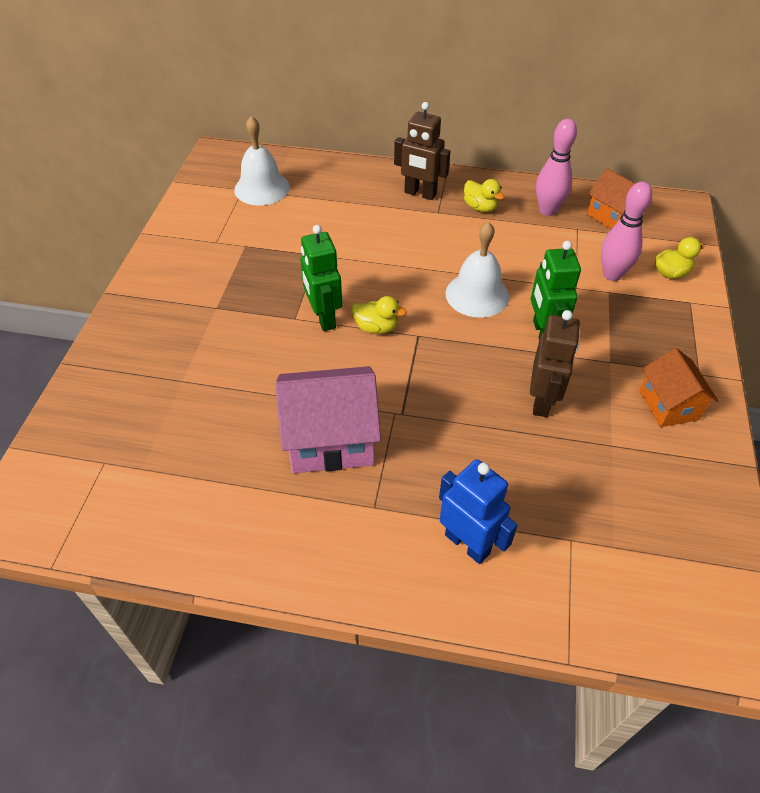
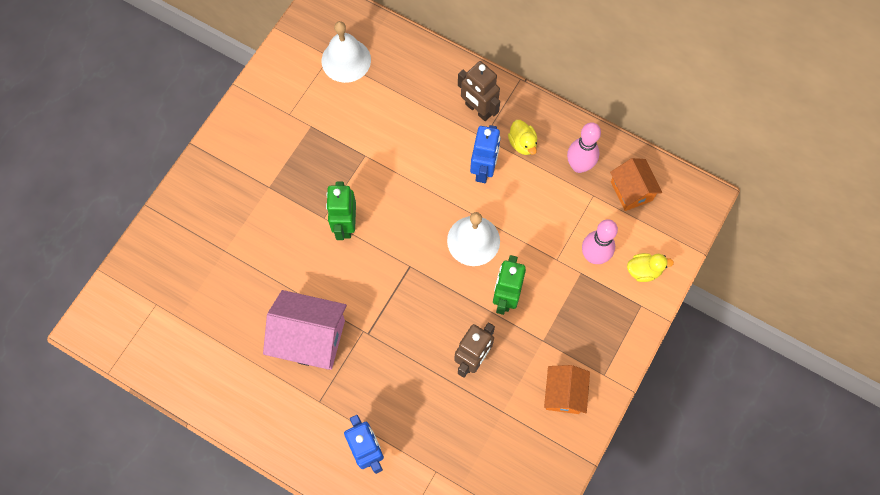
camera: 20 degrees right, 20 degrees up
(376, 327) = (381, 248): yellow duck -> none
(453, 236) = (483, 169): none -> blue robot

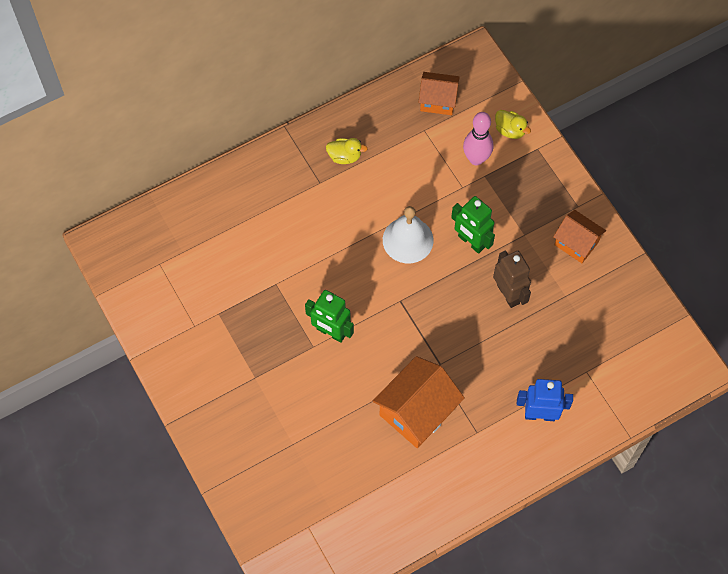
camera: 60 degrees left, 5 degrees down
(310, 338) = (417, 412): pink house -> orange house
(346, 60) = (172, 252): white bell -> none
(478, 110) = (291, 173): brown robot -> none
(483, 169) = (349, 198): blue robot -> none
(579, 166) = (392, 126): pink bowling pin -> none
(643, 270) = (510, 130): yellow duck -> yellow duck turned 105 degrees clockwise

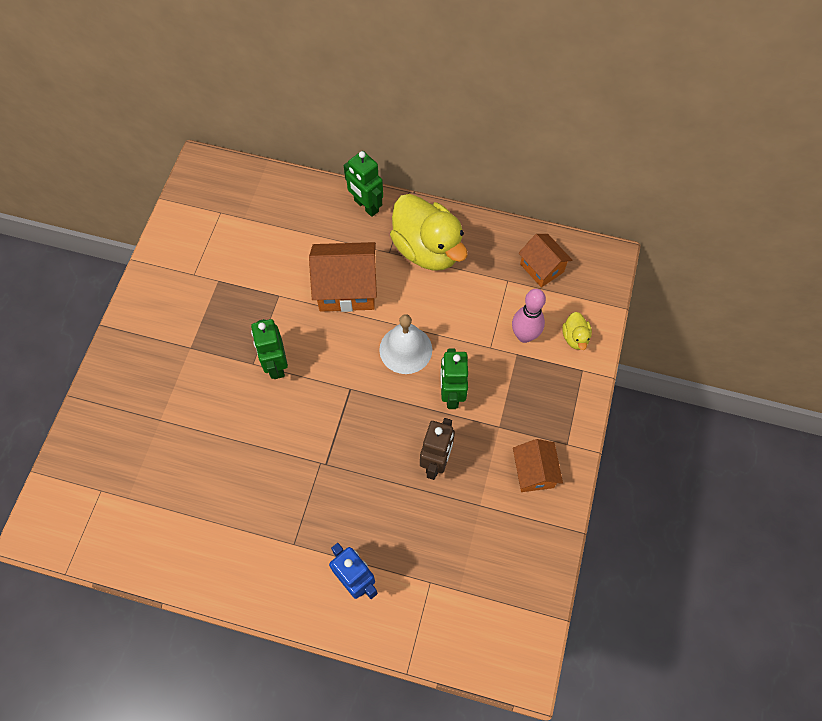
camera: 45 degrees right, 0 degrees up
(265, 163) = (366, 206): none -> green robot
(345, 156) = (427, 249): yellow duck -> yellow duck, size x2.34
(417, 412) = (269, 483): orange house -> orange house (346, 289)

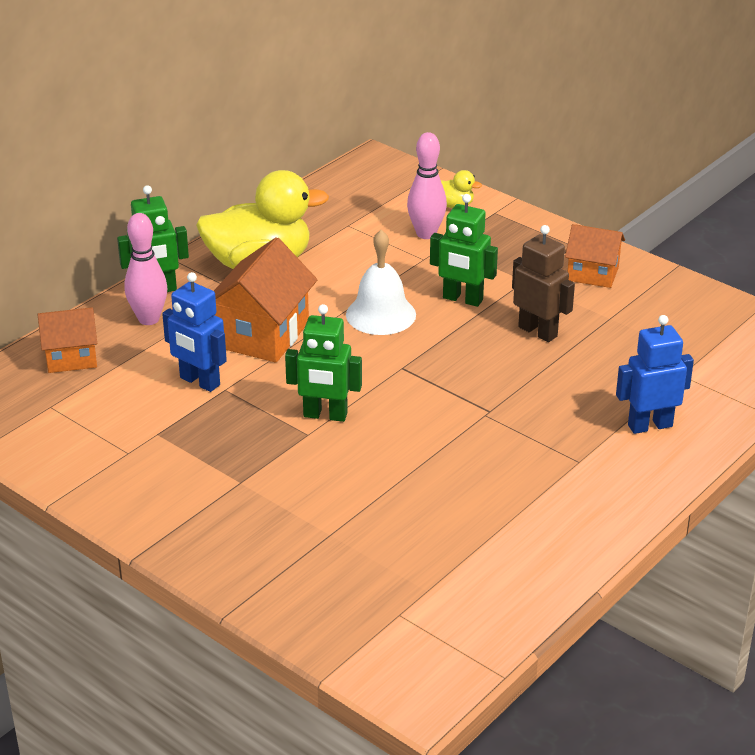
camera: 65 degrees left, 30 degrees down
(279, 278) = (199, 382): none -> blue robot
(332, 217) = (149, 319): none -> pink bowling pin
(542, 268) = (351, 200): orange house -> orange house (71, 358)

